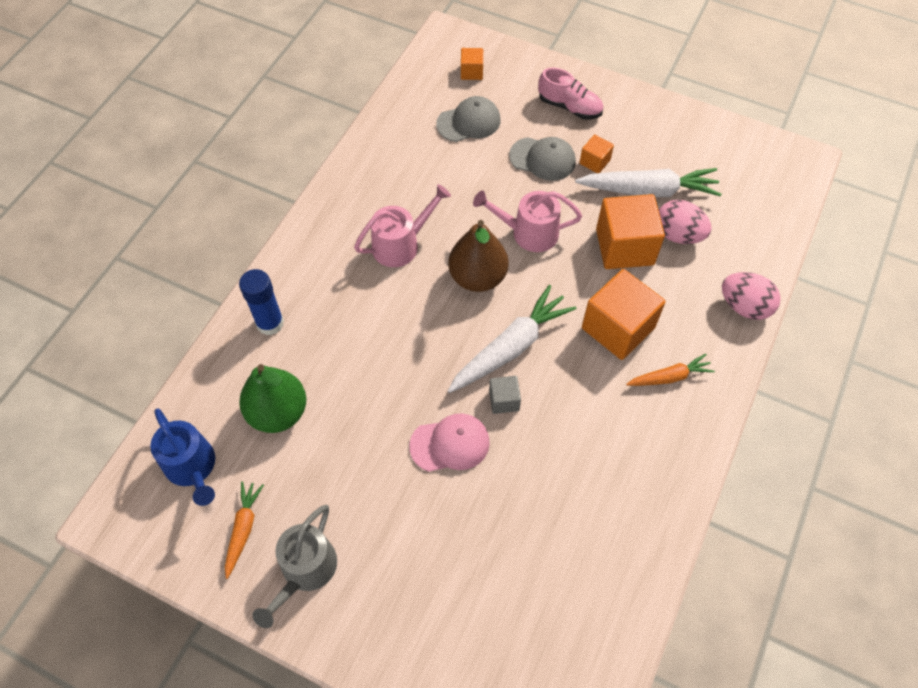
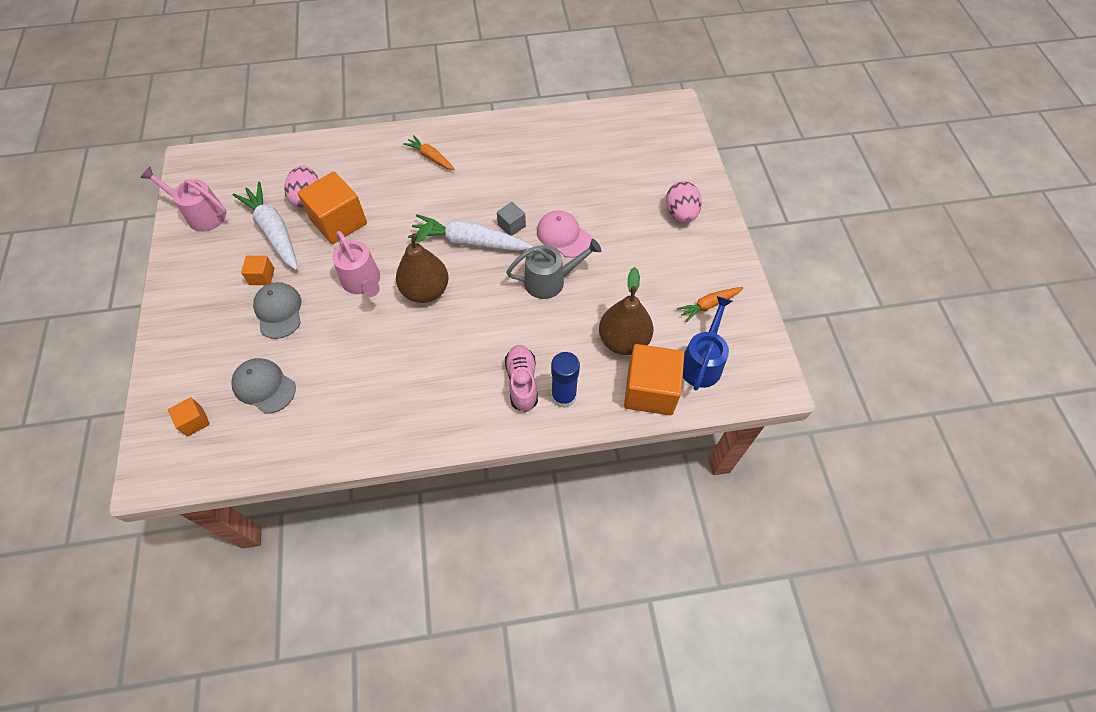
camera: 125 degrees left, 0 degrees up
(278, 412) = (623, 340): green pear -> brown pear
(305, 571) = (700, 258): grey watering can -> grey watering can (550, 281)
(401, 245) = (430, 356): pink watering can -> pink watering can (202, 214)
(569, 107) = (205, 323): pink shoe -> pink shoe (522, 382)
(618, 328) = (412, 196): orange cube -> orange cube (650, 390)
(744, 306) = (349, 144): pink egg -> pink egg (680, 214)

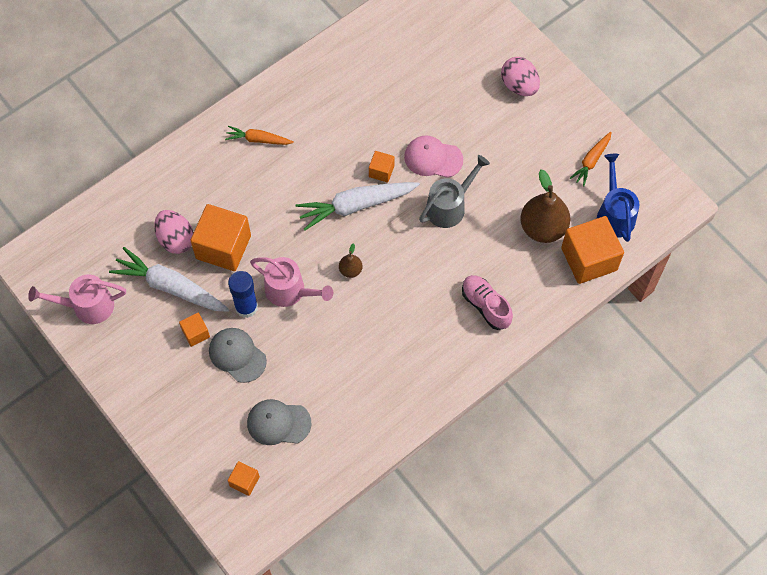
camera: 30 degrees left, 5 degrees up
(425, 291) = (350, 270): brown pear -> brown pear, size x0.48
(511, 225) = (381, 171): grey cube -> orange cube
(563, 396) = (526, 299): blue glue stick -> blue glue stick (246, 307)

